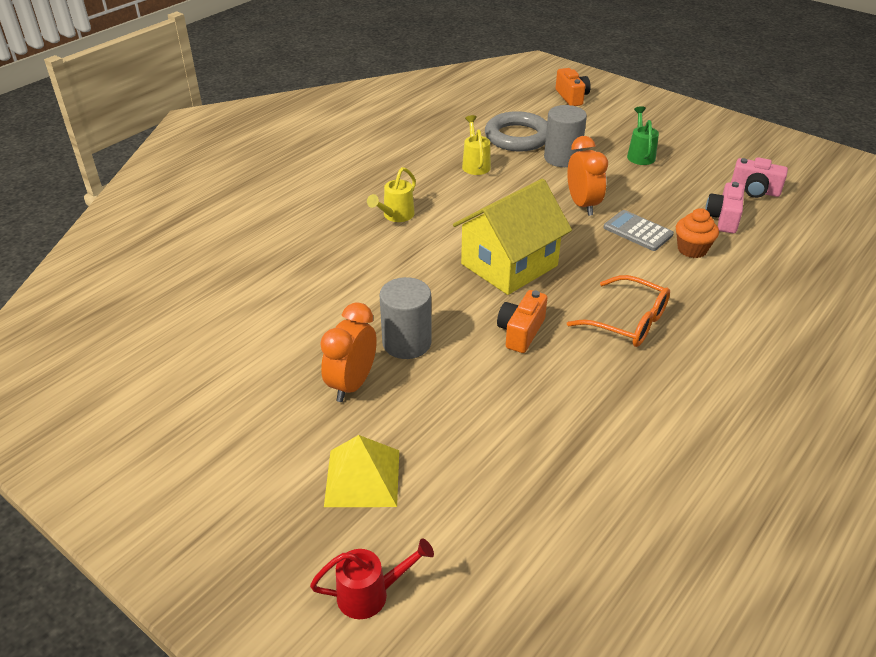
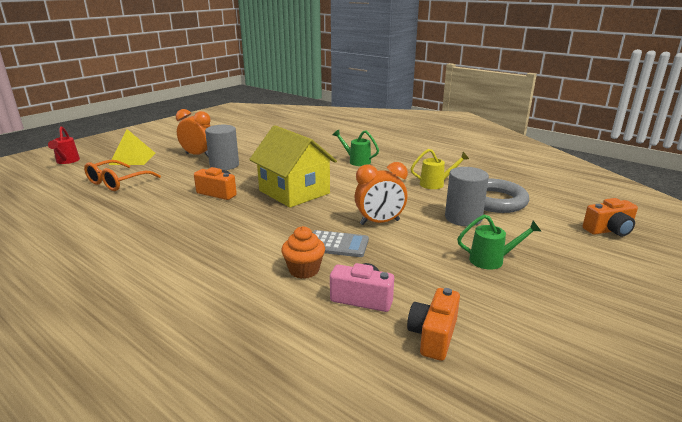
camera: 90 degrees right, 15 degrees down
(395, 216) = (357, 161): yellow watering can -> green watering can
(628, 321) = (211, 229): orange glasses -> orange glasses (117, 182)
(638, 231) = (337, 244): grey calculator -> grey calculator turned 60 degrees clockwise
(754, 191) = (433, 336): pink camera -> orange camera

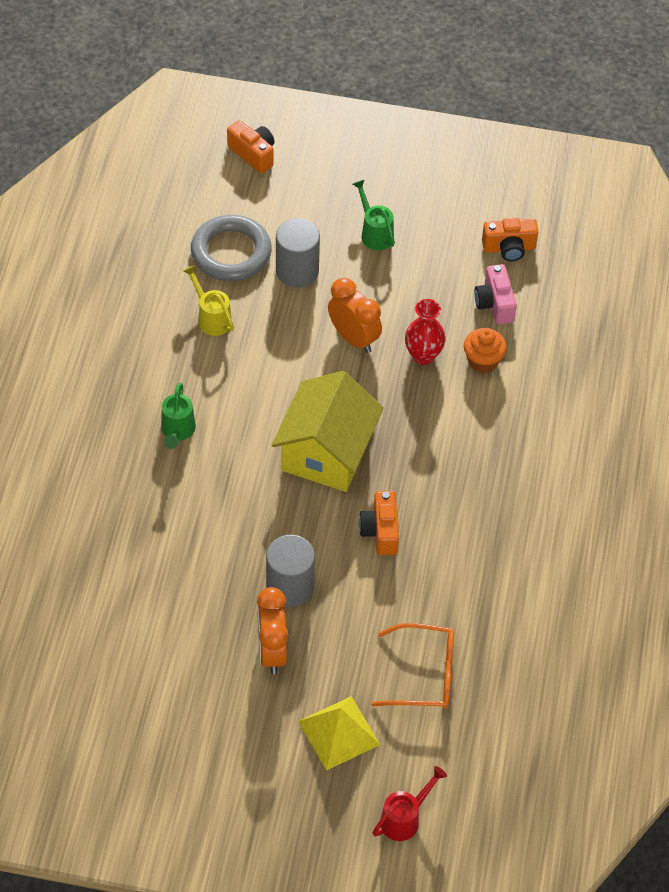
camera: 120 degrees left, 30 degrees up
(337, 244) = (423, 355): grey calculator -> red vase

